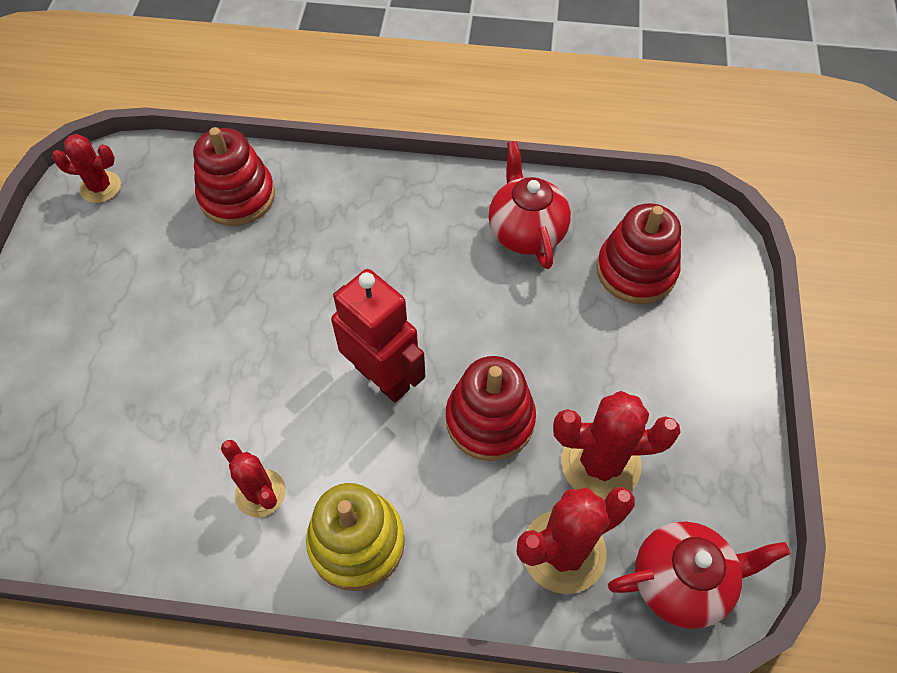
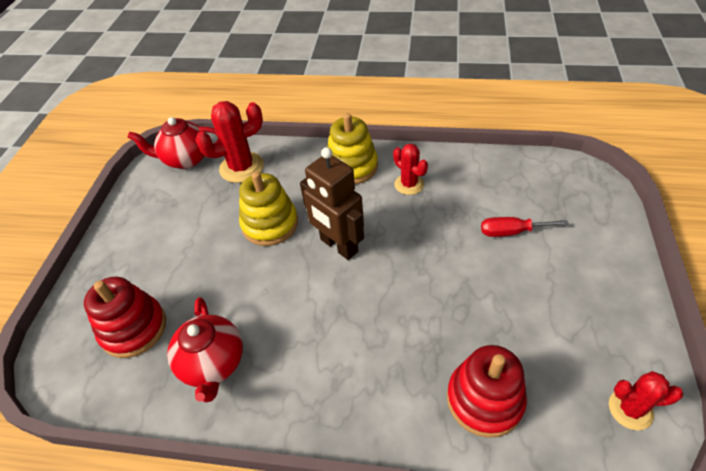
camera: 175 degrees left, 10 degrees down
(129, 392) = (511, 232): none -> red screwdriver
(383, 377) = (338, 246): red robot -> brown robot
(490, 420) = (270, 224): red stacking toy -> yellow stacking toy
(600, 463) = (208, 204): red cactus -> none

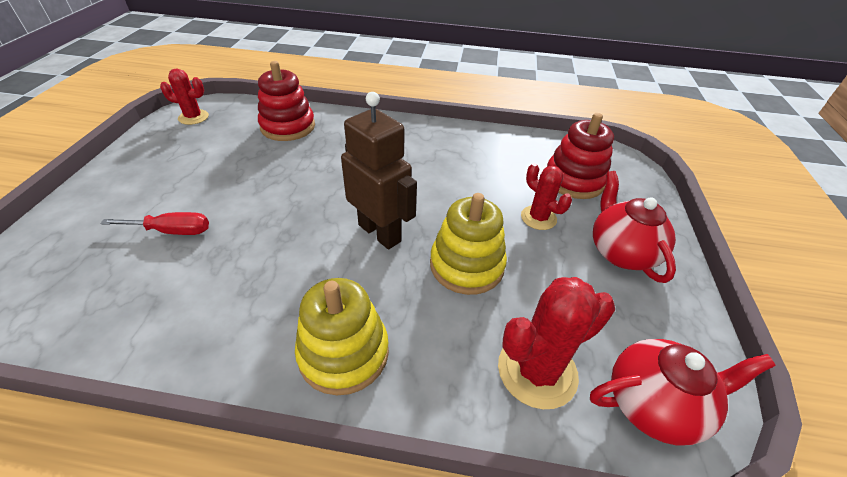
camera: 175 degrees right, 5 degrees down
(213, 364) = (491, 155): red teapot -> red teapot (620, 252)
(409, 184) = (263, 308): red cactus -> red cactus (538, 218)

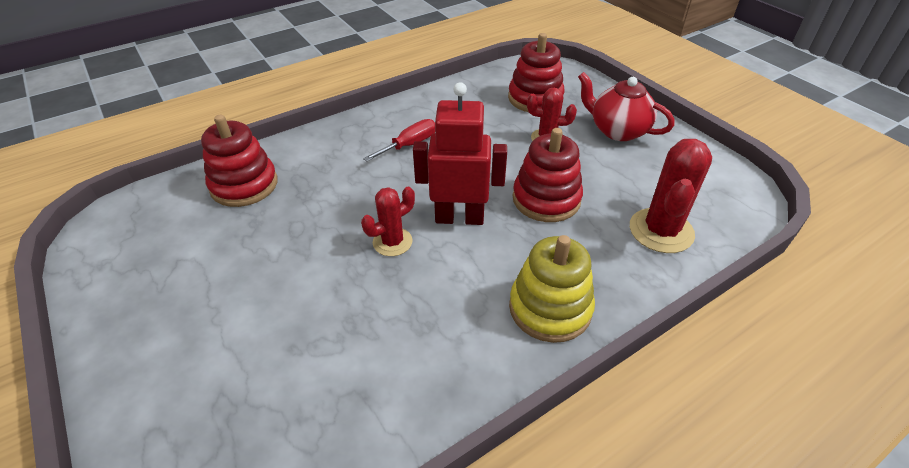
camera: 40 degrees left, 0 degrees up
(172, 231) = (281, 338): red screwdriver -> red screwdriver (409, 145)
(193, 117) = (115, 236): red cactus -> red cactus (392, 242)
(380, 233) = (459, 217): brown robot -> red robot
(466, 265) = (546, 199): yellow stacking toy -> red stacking toy
(653, 404) = (727, 204): red teapot -> none

